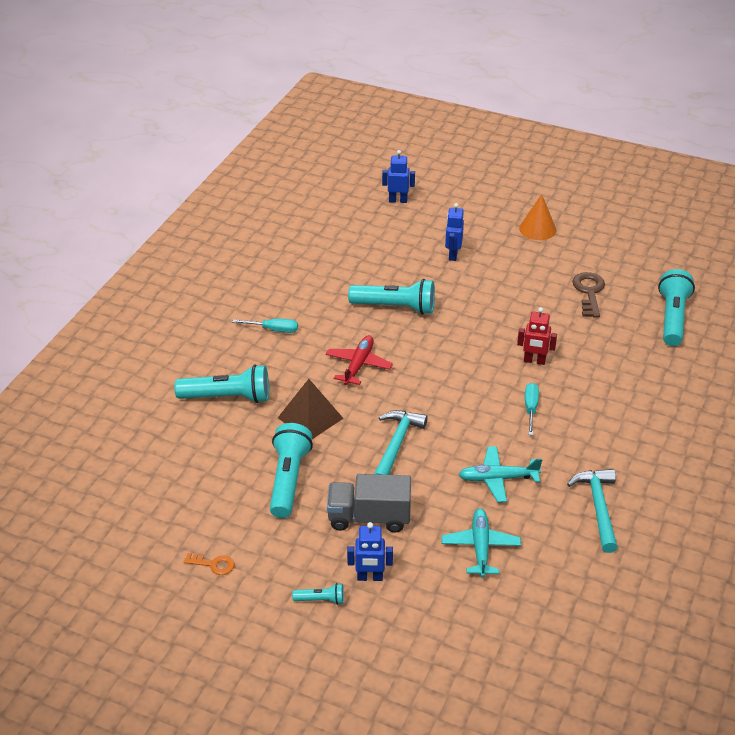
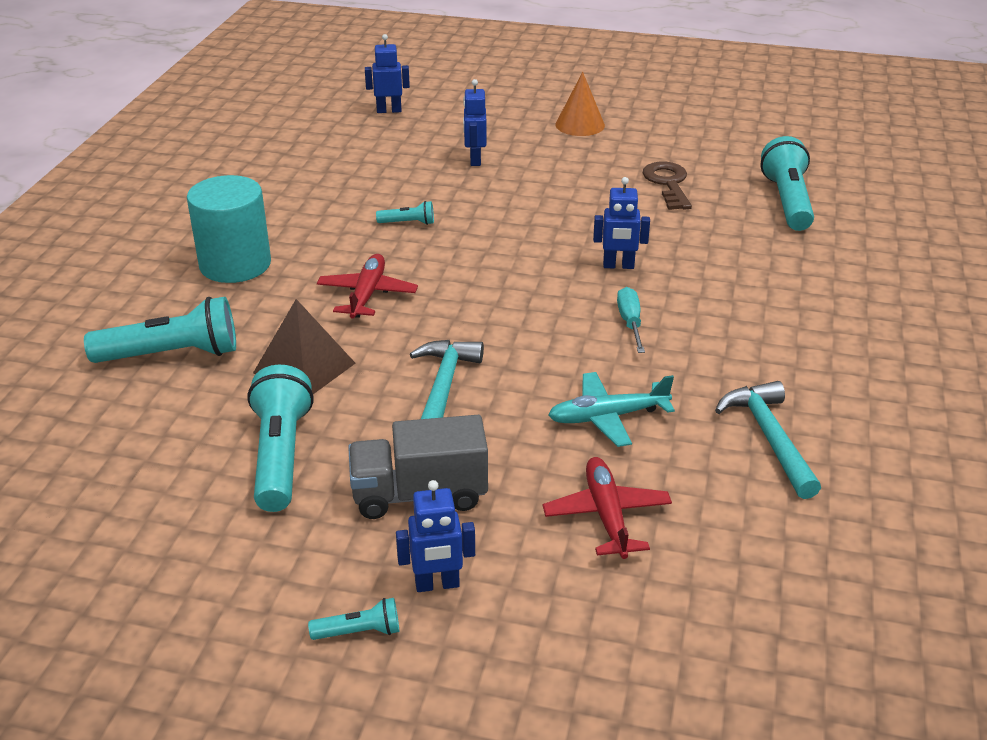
camera: 10 degrees left, 5 degrees down
(213, 564) = (165, 599): orange key -> none
(274, 330) = (235, 264): turquoise screwdriver -> turquoise cylinder
(395, 307) = (408, 223): turquoise flashlight -> turquoise flashlight, size x0.47
(480, 547) = (607, 515): turquoise plane -> red plane
(534, 361) = (618, 266): red robot -> blue robot

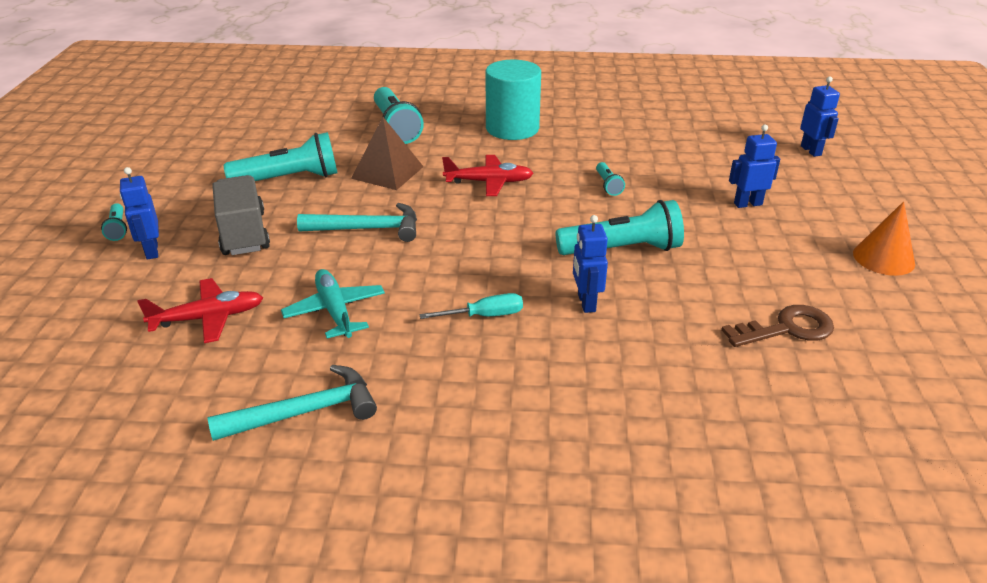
camera: 80 degrees right, 0 degrees up
(787, 201) = (811, 433): turquoise flashlight -> turquoise flashlight (622, 250)

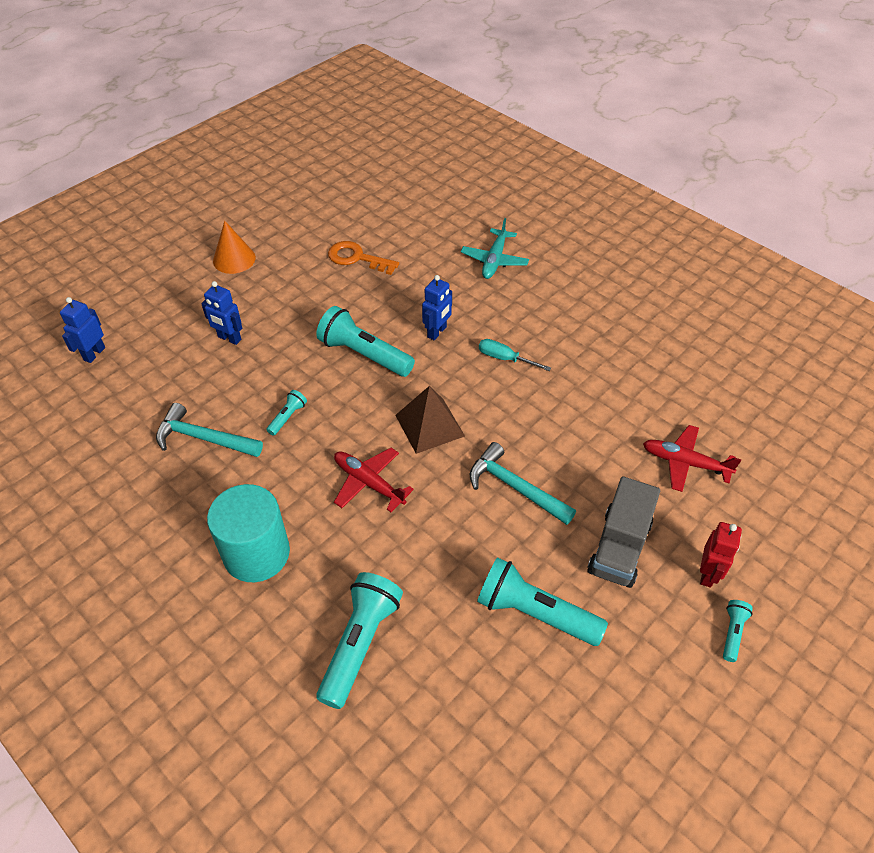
camera: 140 degrees left, 15 degrees up
(151, 251) = (708, 574): blue robot -> red robot
(305, 412) = (655, 357): turquoise hammer -> turquoise hammer (204, 438)
(335, 311) = (595, 417): turquoise plane -> turquoise plane (494, 260)
(387, 172) = (438, 559): brown pyramid -> brown pyramid (429, 425)
(787, 329) = (357, 258): brown key -> orange key

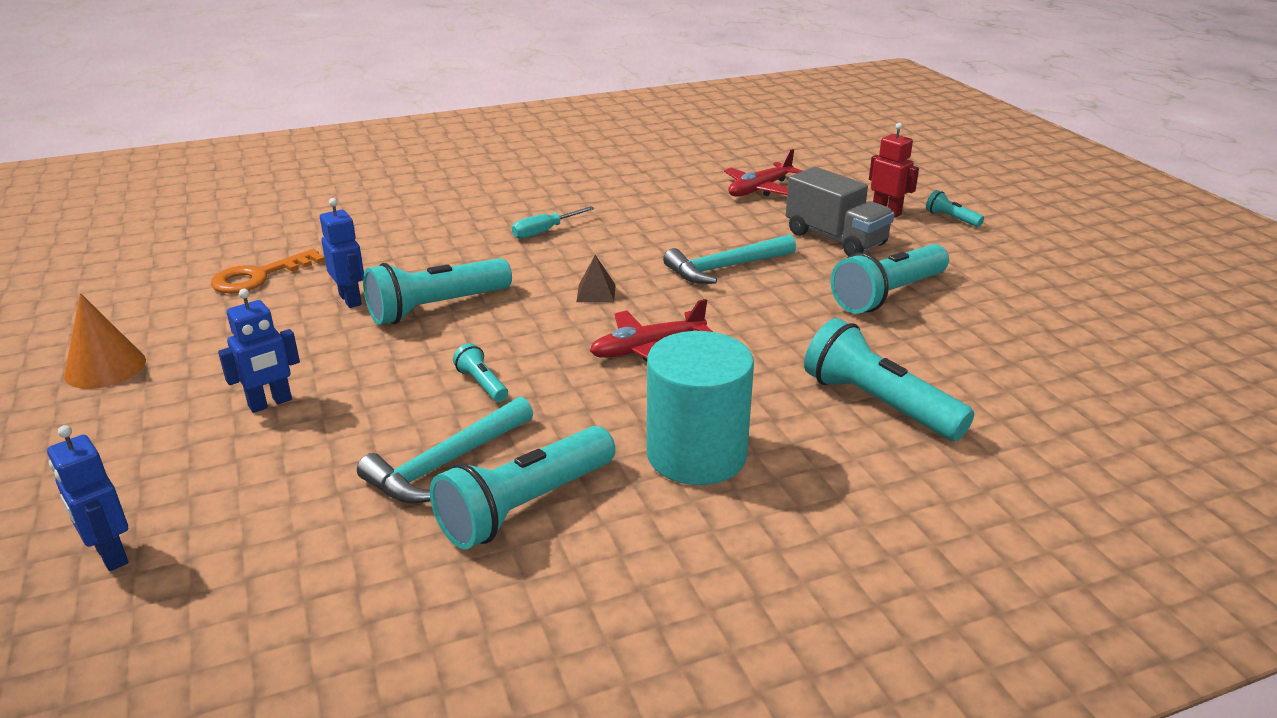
camera: 65 degrees left, 20 degrees down
(178, 489) = (525, 506): none -> turquoise flashlight
(429, 425) = (596, 293): brown pyramid -> brown pyramid, size x0.54
(437, 332) = (458, 257): blue robot -> blue robot (351, 299)
(494, 260) = (390, 202): turquoise plane -> none

